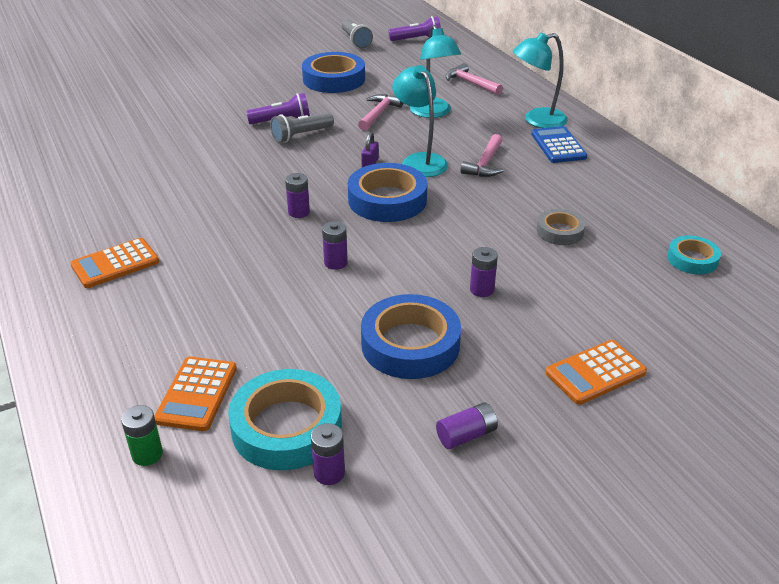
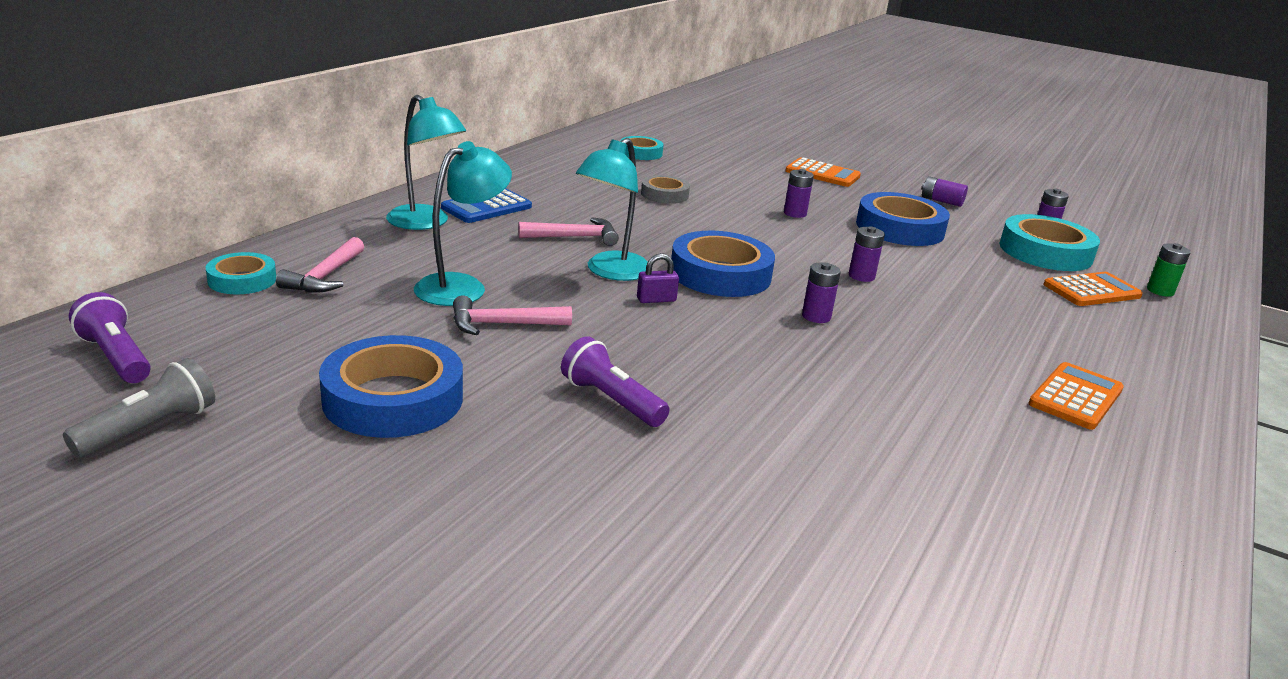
camera: 125 degrees left, 10 degrees down
(115, 264) = (1075, 397): orange calculator -> orange calculator turned 75 degrees counterclockwise
(301, 135) = (640, 368): grey flashlight -> none
(479, 66) = (242, 280): none -> turquoise tape

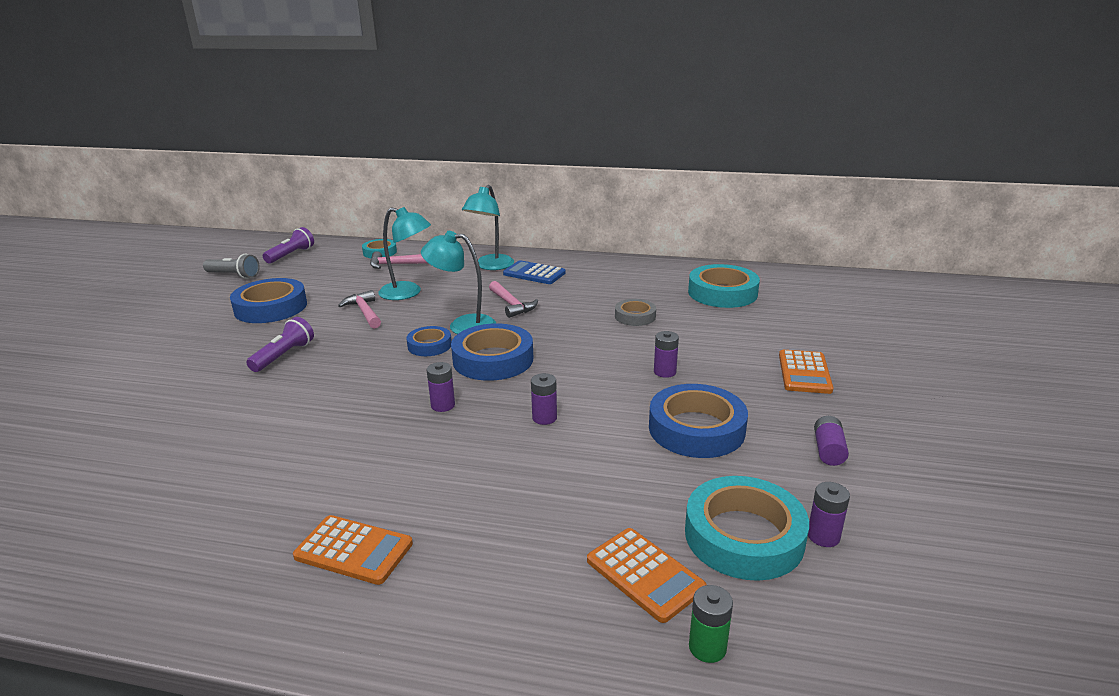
camera: 75 degrees right, 0 degrees up
(641, 153) = (722, 293): turquoise tape -> turquoise tape, size x1.77
(656, 299) = (429, 345): purple padlock -> blue tape

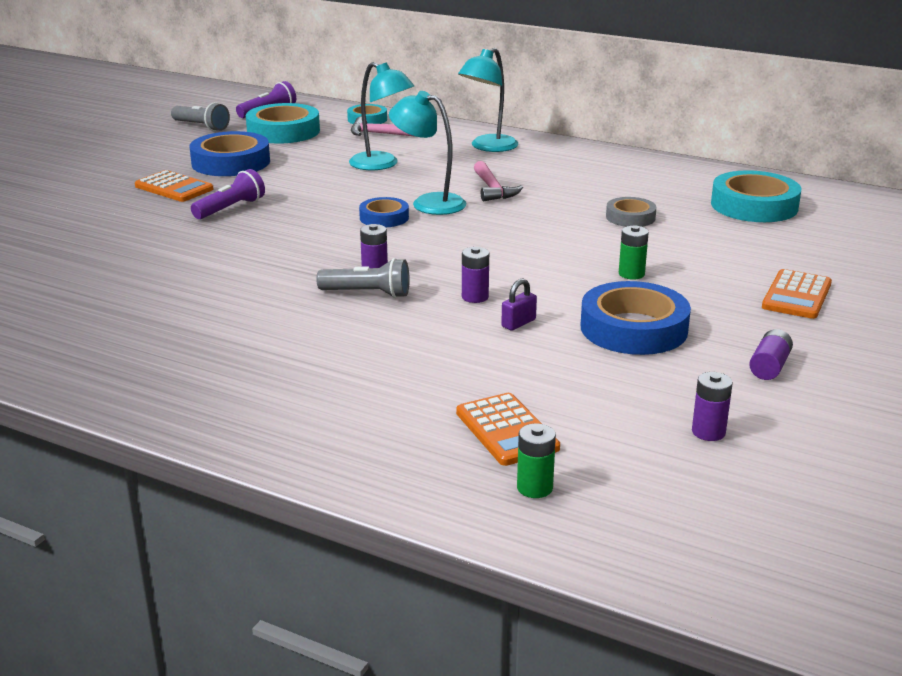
camera: 15 degrees right, 0 degrees up
(354, 550) = (245, 371): orange calculator -> orange calculator (174, 188)
(364, 312) = (327, 178): pink hammer -> none
(445, 430) = (367, 293): none -> grey flashlight
(493, 359) = (446, 239): blue tape -> none
(534, 273) = (535, 160): blue calculator -> none
(596, 441) = (518, 323): none -> purple padlock
(664, 372) = (631, 274): purple battery -> green battery
(743, 536) = (624, 419): turquoise tape -> turquoise tape (283, 131)

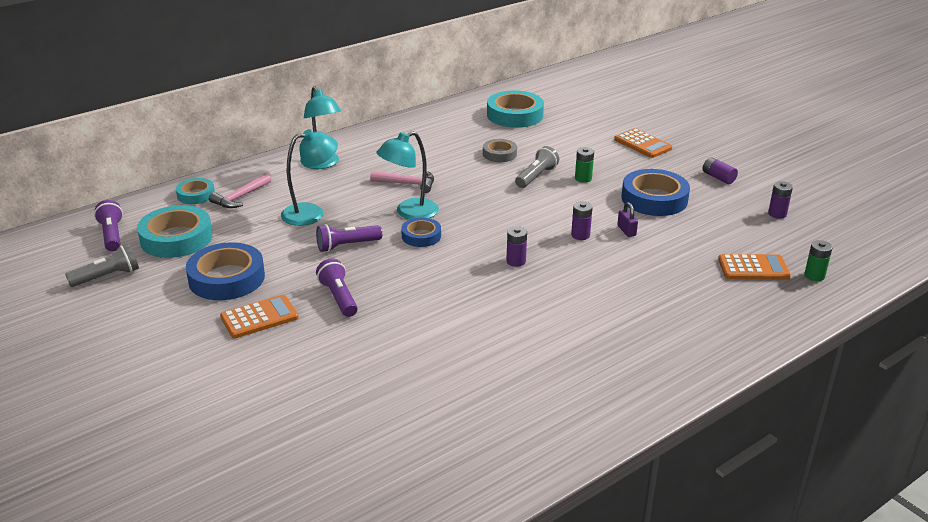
camera: 65 degrees left, 5 degrees up
(331, 191) = (347, 246): none -> purple flashlight
(367, 293) = (548, 271): grey flashlight -> grey flashlight (536, 176)

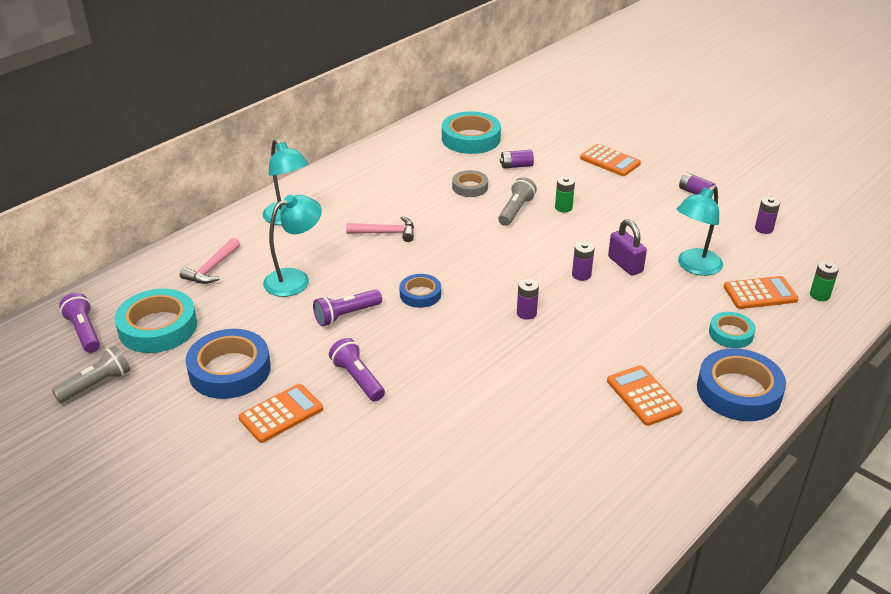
camera: 10 degrees left, 5 degrees up
(196, 195) = (162, 271): turquoise tape -> turquoise tape (731, 333)
(409, 213) = (399, 268): turquoise lamp -> turquoise lamp (694, 267)
(550, 140) = (516, 166): none -> purple battery
(604, 341) = (643, 396): none -> orange calculator
(626, 231) = (625, 264): purple padlock -> purple padlock, size x1.59
(654, 199) = (641, 224): blue tape -> blue tape (738, 391)

